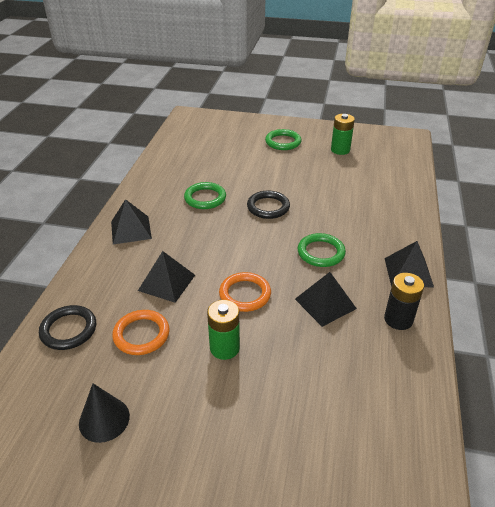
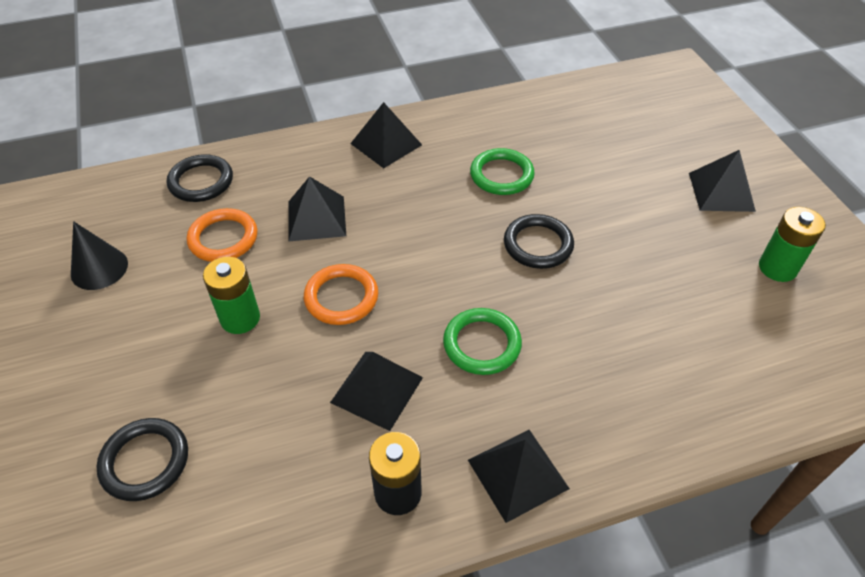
camera: 60 degrees right, 10 degrees up
(283, 142) = (721, 192): green ring -> black pyramid
(313, 435) = (145, 461): none -> black ring

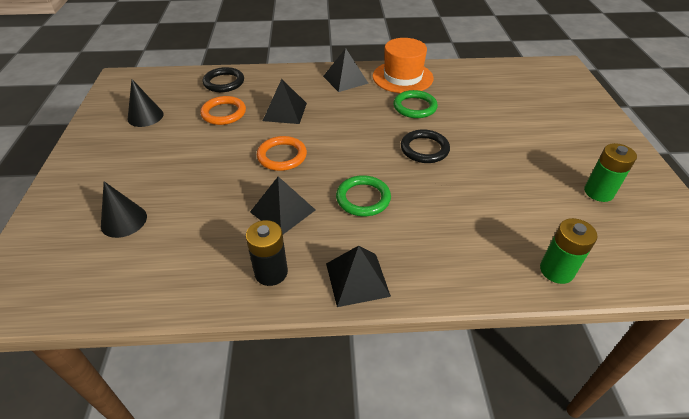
camera: 15 degrees right, 5 degrees down
(145, 461) = (124, 221): black ring -> black cone
(240, 318) = (215, 156): green battery -> green battery (556, 270)
(467, 125) = (402, 77): none -> orange hat
(721, 192) = (570, 140): black pyramid -> none

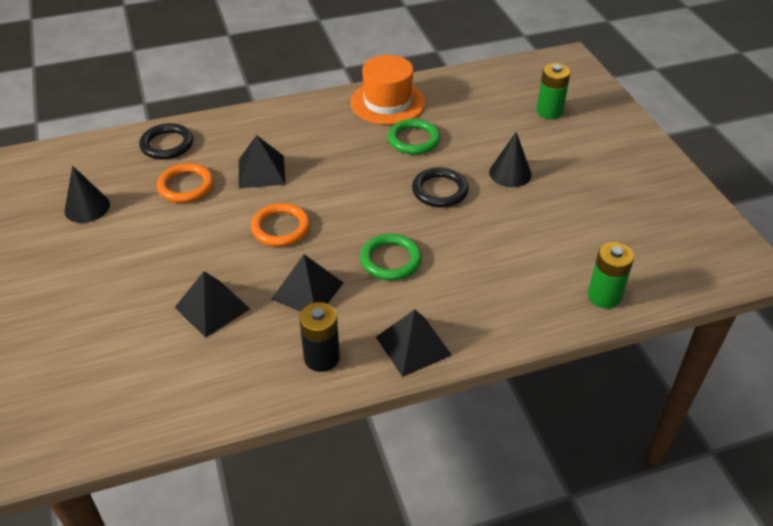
camera: 15 degrees left, 0 degrees up
(124, 221) = (129, 338): black cone -> black cone (510, 173)
(345, 79) = (319, 116): black pyramid -> black pyramid (212, 308)
(598, 192) = (630, 207): green battery -> green battery (549, 111)

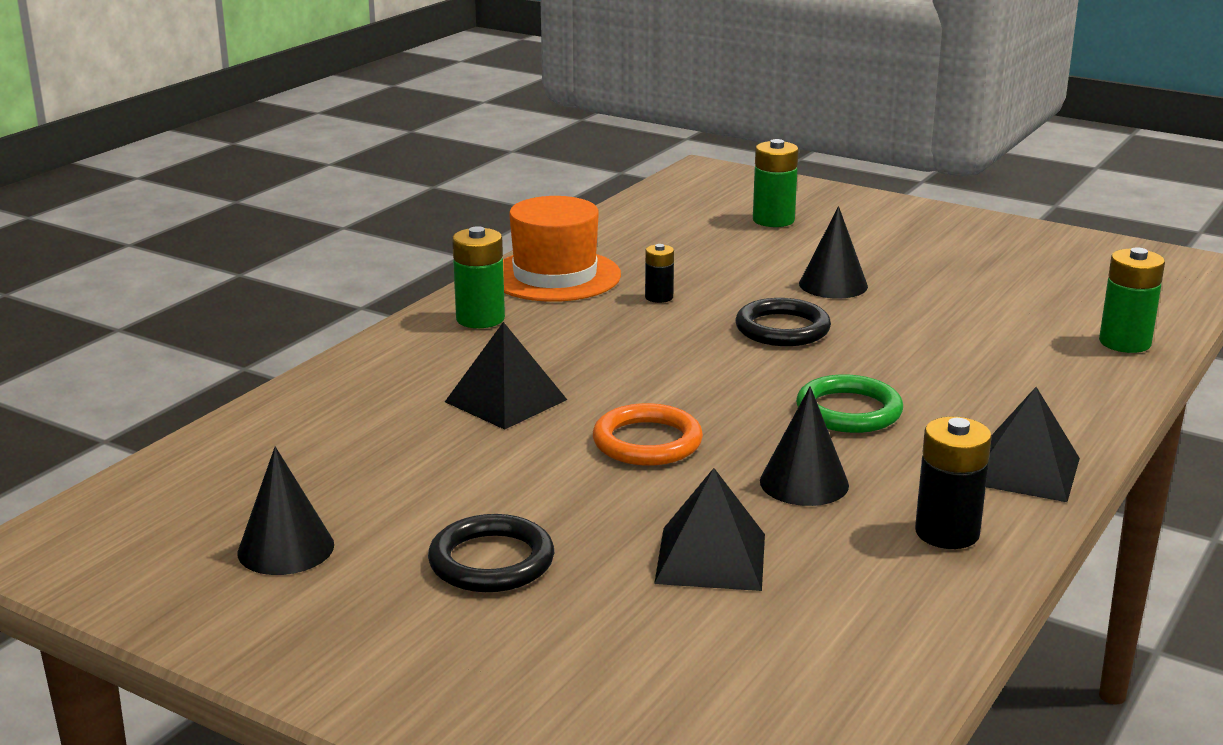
camera: 40 degrees left, 20 degrees down
(167, 144) = (291, 430): black ring -> black ring (491, 561)
(186, 186) = (415, 459): orange ring -> none
(307, 290) = (804, 483): black pyramid -> black cone
(318, 115) = (480, 319): none -> green battery
(413, 140) = (659, 297): green ring -> black battery

